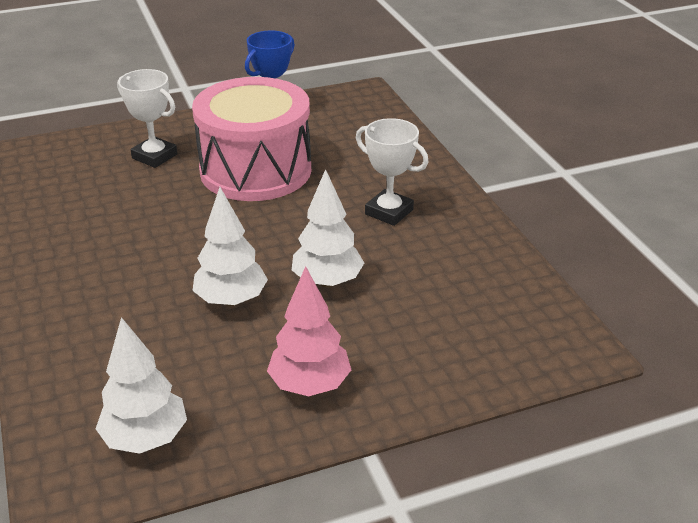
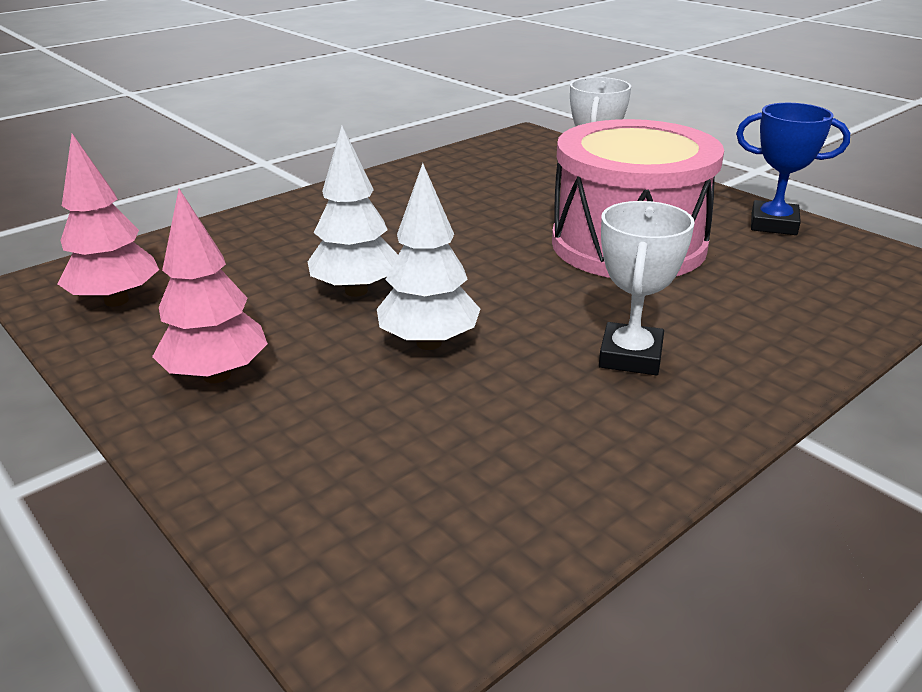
camera: 70 degrees right, 5 degrees down
(145, 438) = (116, 301): white tree -> pink tree

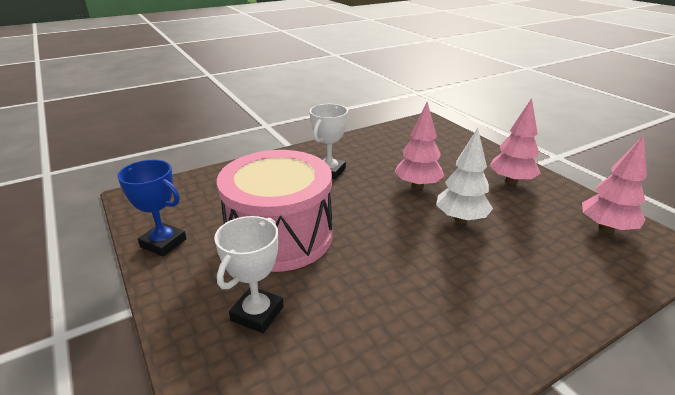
camera: 170 degrees left, 0 degrees up
(428, 343) = (417, 185): white tree -> pink tree

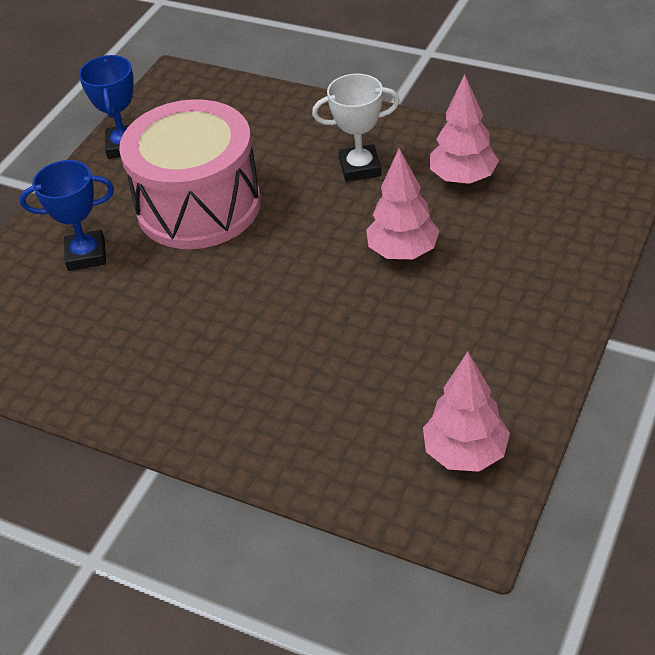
camera: 60 degrees right, 15 degrees up
(257, 313) = (86, 255): white trophy -> blue trophy
(461, 219) = (358, 318): white tree -> none
(511, 181) = (508, 330): pink tree -> pink tree (462, 178)

